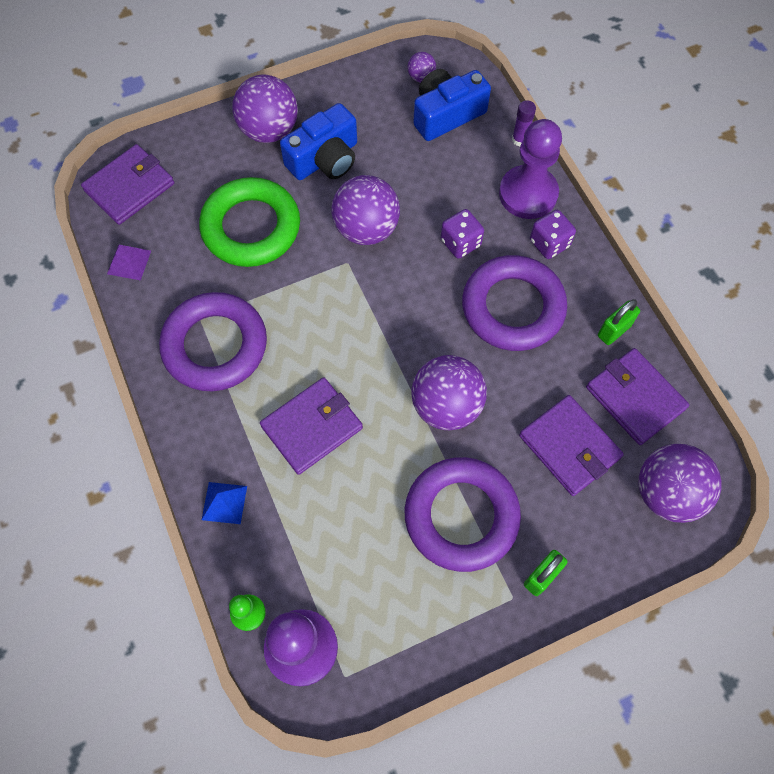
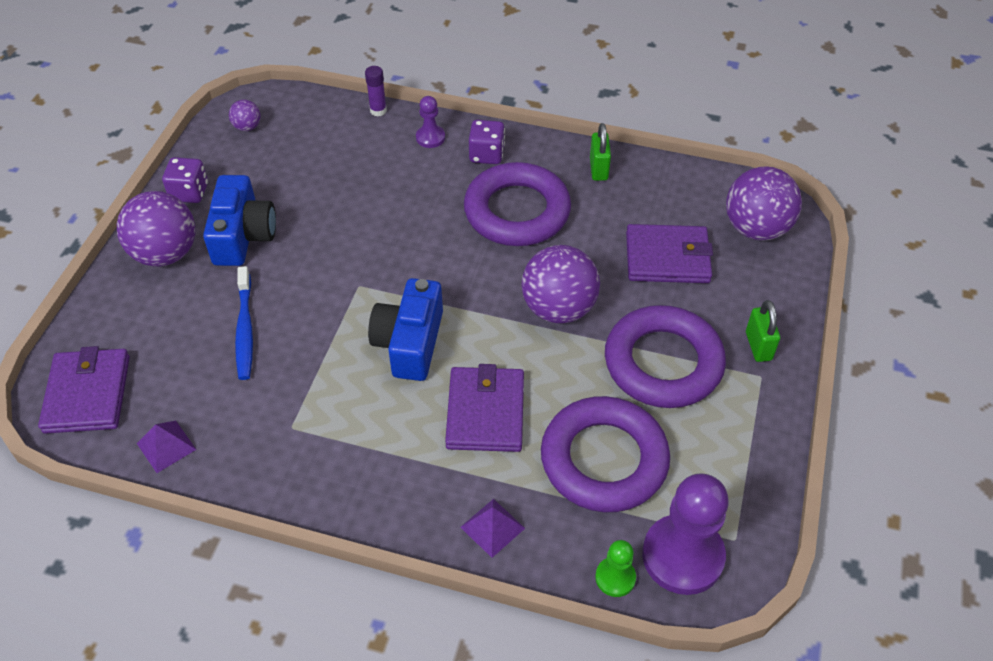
camera: 50 degrees left, 15 degrees down
(215, 346) = (331, 433): purple ring -> purple ring (604, 459)
(224, 503) = (492, 527): blue pyramid -> purple pyramid
(251, 227) = (245, 329): green ring -> blue toothbrush
(366, 229) = (342, 253): purple ball -> none
(446, 114) = (301, 135): blue camera -> blue camera (410, 343)
(460, 243) = (425, 204): purple dice -> purple dice (189, 192)
(528, 194) = (430, 137): purple pawn -> purple pawn, size x0.49
(635, 398) = (664, 195): purple wallet -> none

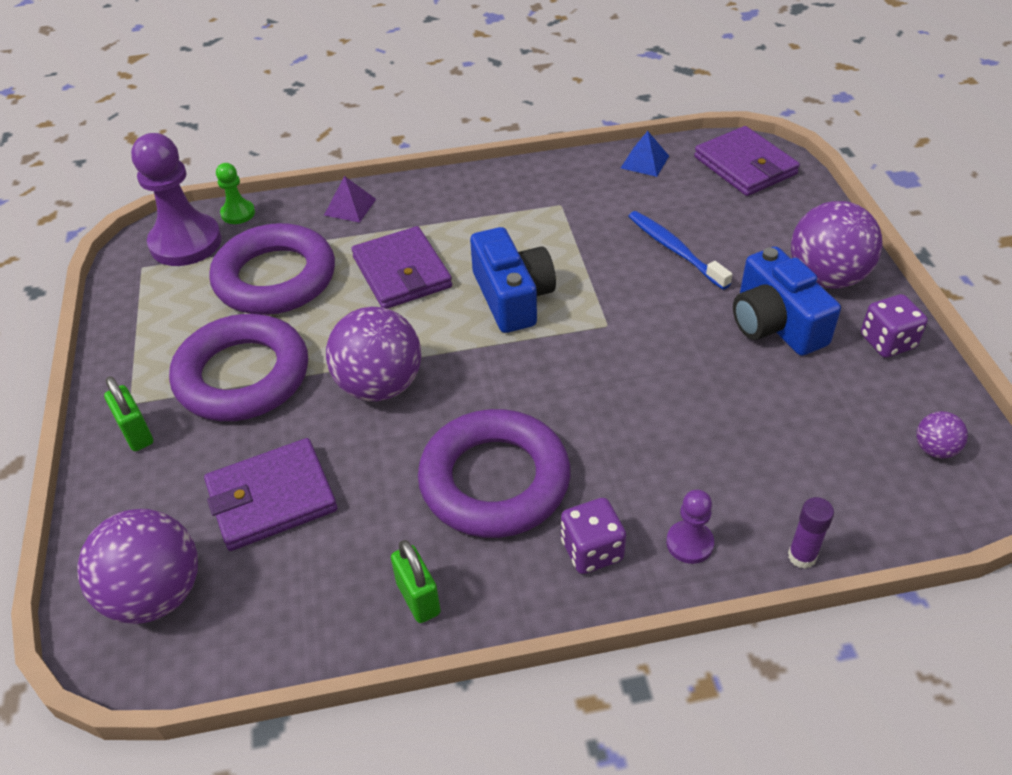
camera: 155 degrees right, 5 degrees down
(166, 446) = (644, 162): purple pyramid -> blue pyramid

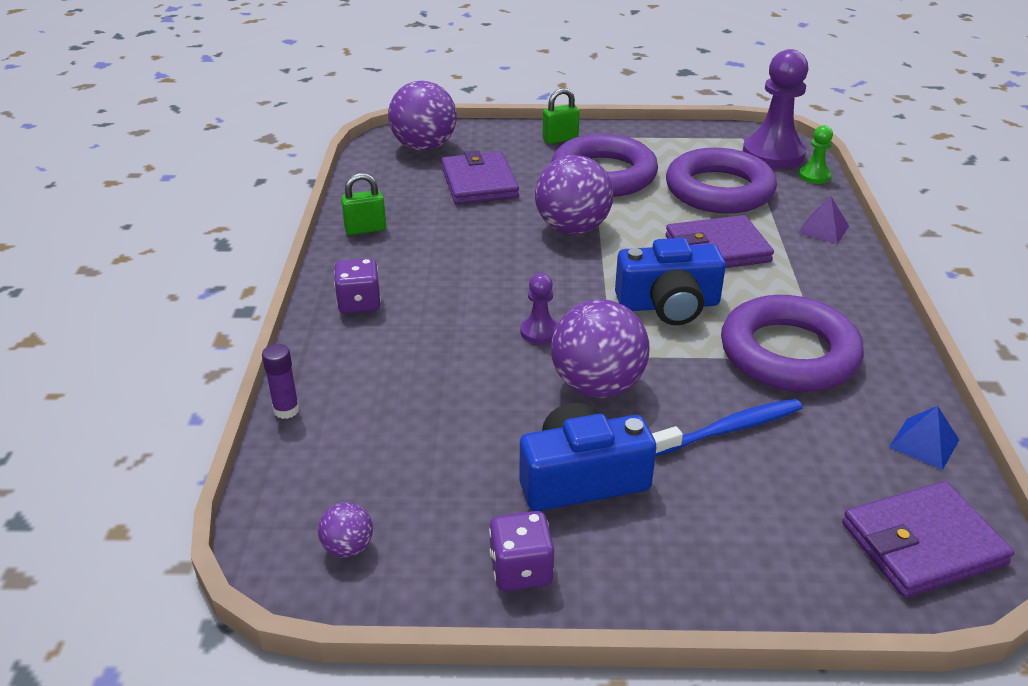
camera: 100 degrees right, 10 degrees down
(494, 481) = (449, 269): purple ring -> purple ring (788, 353)
(689, 543) = (336, 352): purple pawn -> purple pawn (539, 332)
(826, 277) = (654, 552): purple ball -> purple ball (597, 386)

